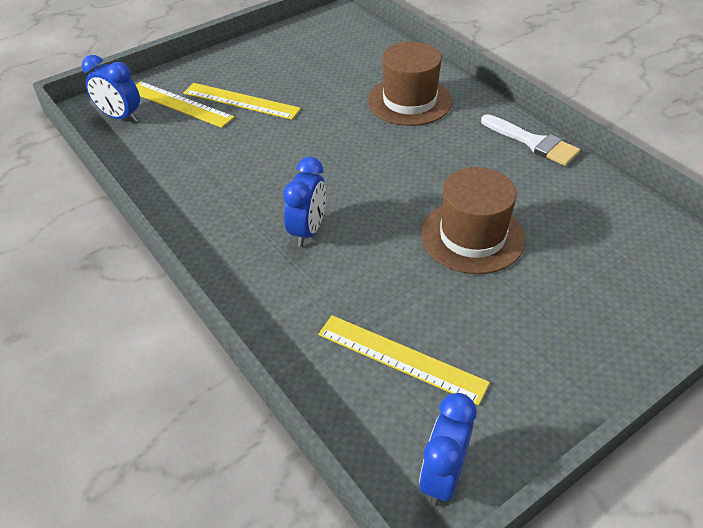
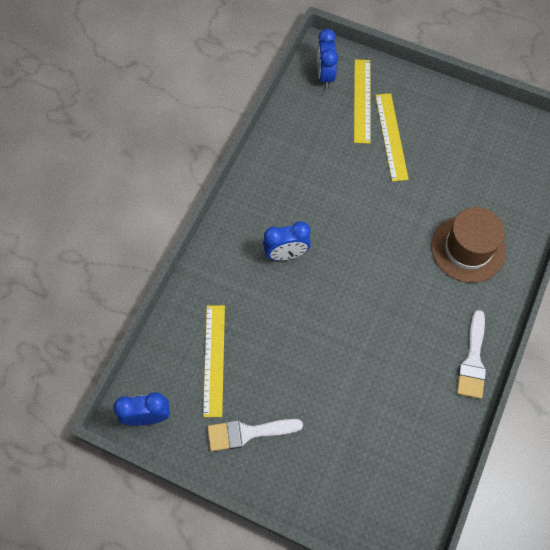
camera: 60 degrees right, 20 degrees up
(472, 236) = (340, 358): brown hat -> none
(526, 363) = (248, 433): none -> white brush

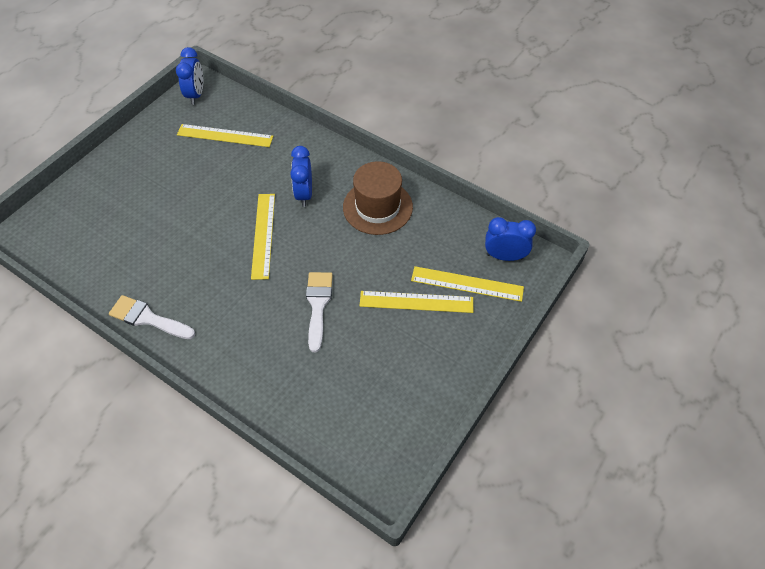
camera: 100 degrees right, 10 degrees down
(248, 433) = (157, 149): white brush -> white brush (318, 305)
(348, 280) = (263, 235): none -> yellow ruler
(468, 249) = (264, 343): brown hat -> brown hat (377, 207)

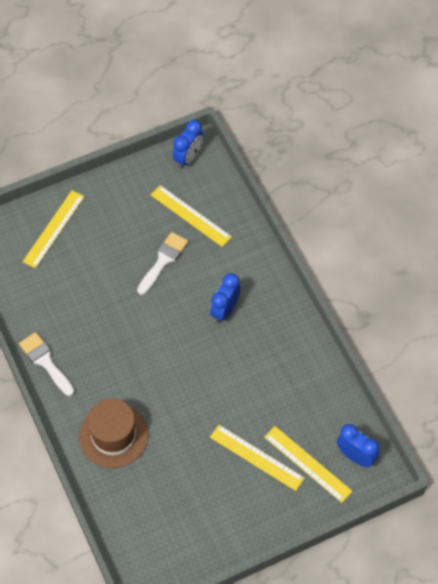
camera: 30 degrees right, 5 degrees up
(263, 235) = (170, 333): yellow ruler -> yellow ruler (53, 229)
(318, 305) = (178, 419): white brush -> white brush (163, 261)
(377, 207) = (279, 354): brown hat -> brown hat (113, 435)

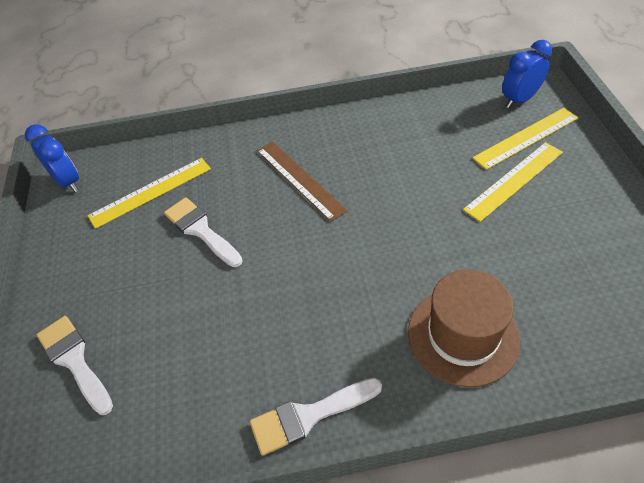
camera: 70 degrees left, 10 degrees down
(53, 229) = (74, 360): yellow ruler -> white brush
(225, 310) = (300, 179): blue clock -> brown ruler

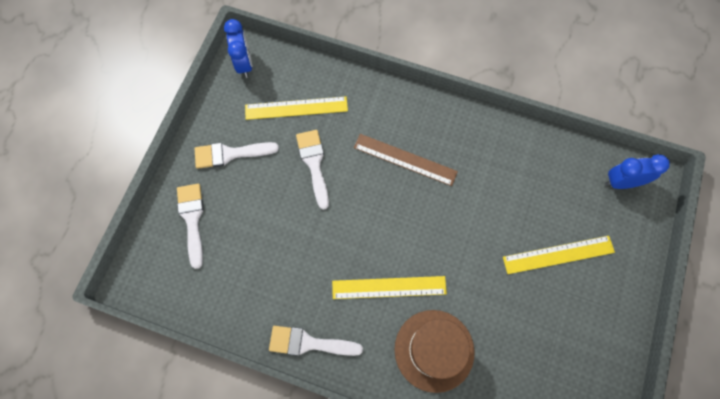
camera: 25 degrees right, 20 degrees up
(93, 269) = (230, 154): none -> white brush
(300, 179) = (405, 159): brown ruler -> brown ruler turned 60 degrees counterclockwise
(526, 137) = (598, 222): yellow ruler -> yellow ruler (389, 287)

